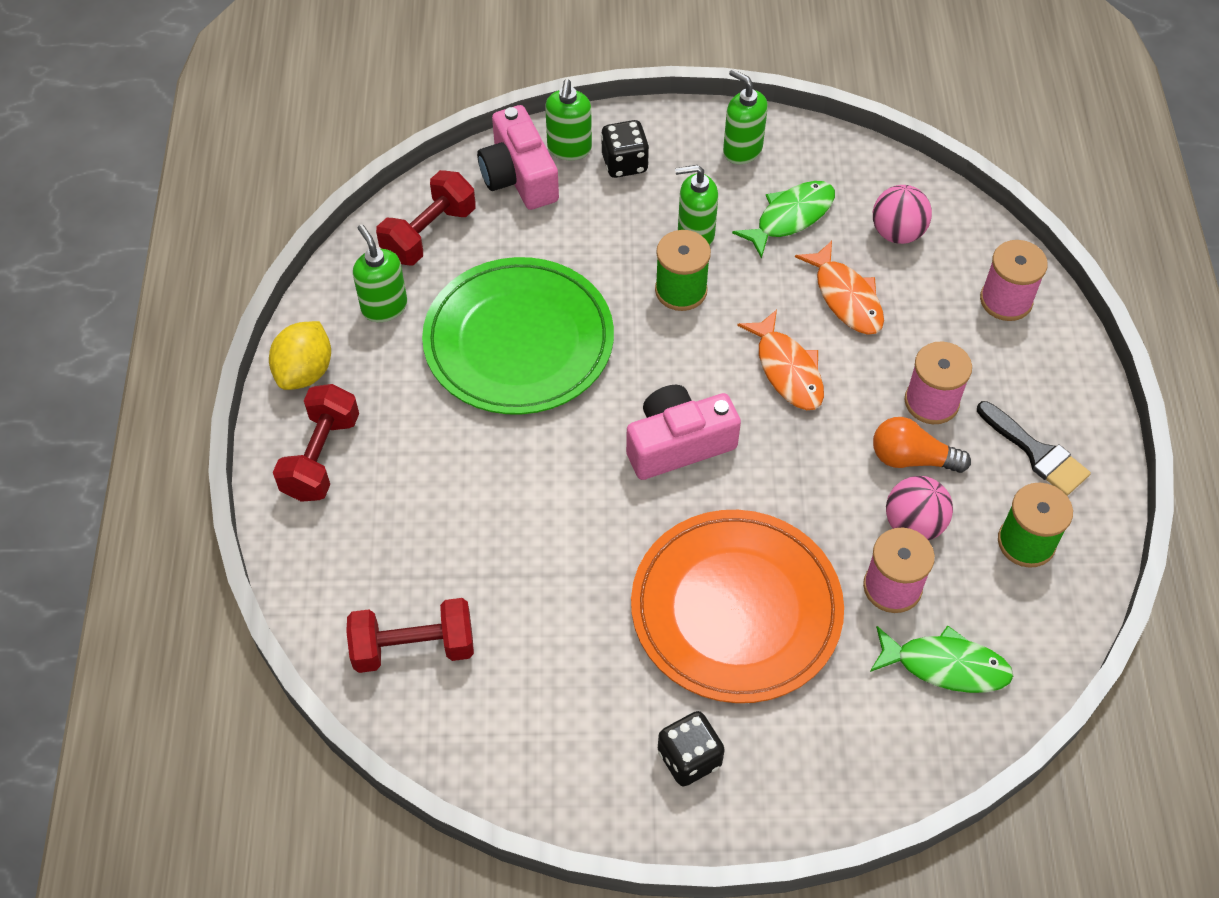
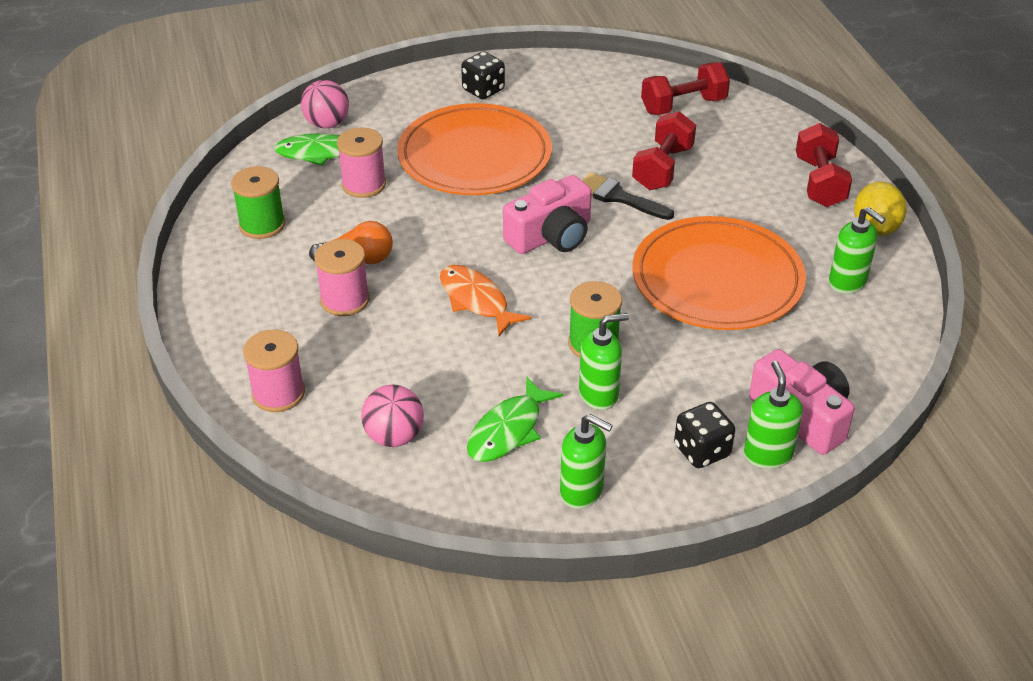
camera: 165 degrees right, 15 degrees down
(429, 234) = (852, 346): red dumbbell -> red dumbbell (662, 168)
(518, 341) = (717, 279): green plate -> orange plate
(846, 297) = (436, 367): orange fish -> none
(913, 524) = (352, 220): pink ball -> pink ball (327, 124)
(1036, 453) = (252, 281): black brush -> black brush (618, 197)

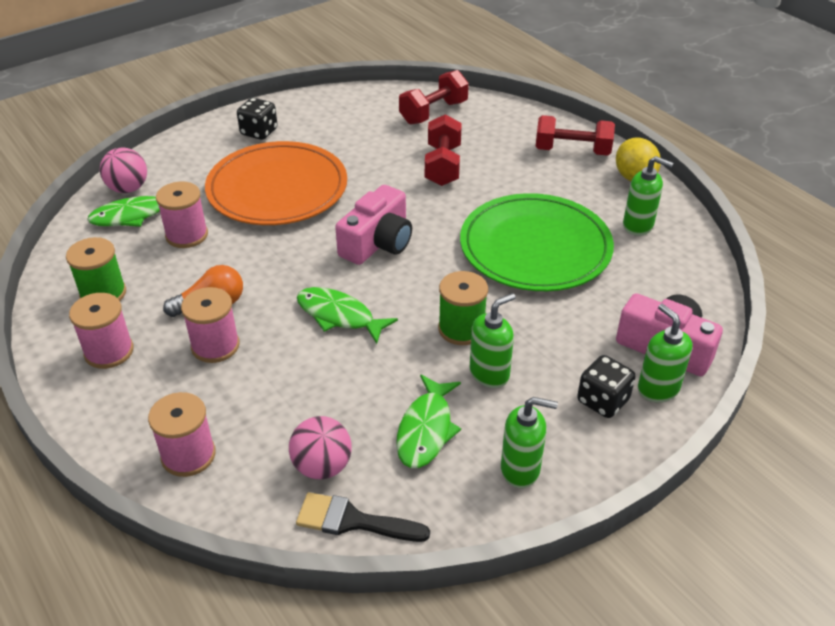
camera: 20 degrees left, 0 degrees up
(246, 281) = (109, 351): none -> pink spool
(476, 300) = (339, 316): orange fish -> green fish
(618, 197) = (418, 197): black brush -> black brush (353, 521)
(717, 279) = (535, 247): orange plate -> green plate
(819, 182) = (572, 151): red dumbbell -> red dumbbell turned 60 degrees counterclockwise

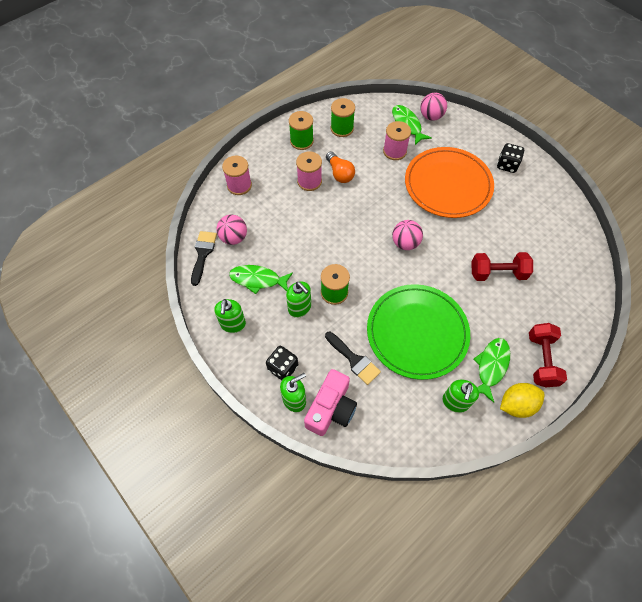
camera: 85 degrees right, 20 degrees up
(109, 351) = (301, 141): pink spool -> green spool
(339, 316) = (338, 231): green fish -> green fish (491, 366)
(377, 243) = (405, 243): pink camera -> pink ball
(433, 112) = (565, 263): red dumbbell -> none
(583, 315) = (354, 360): none -> black brush

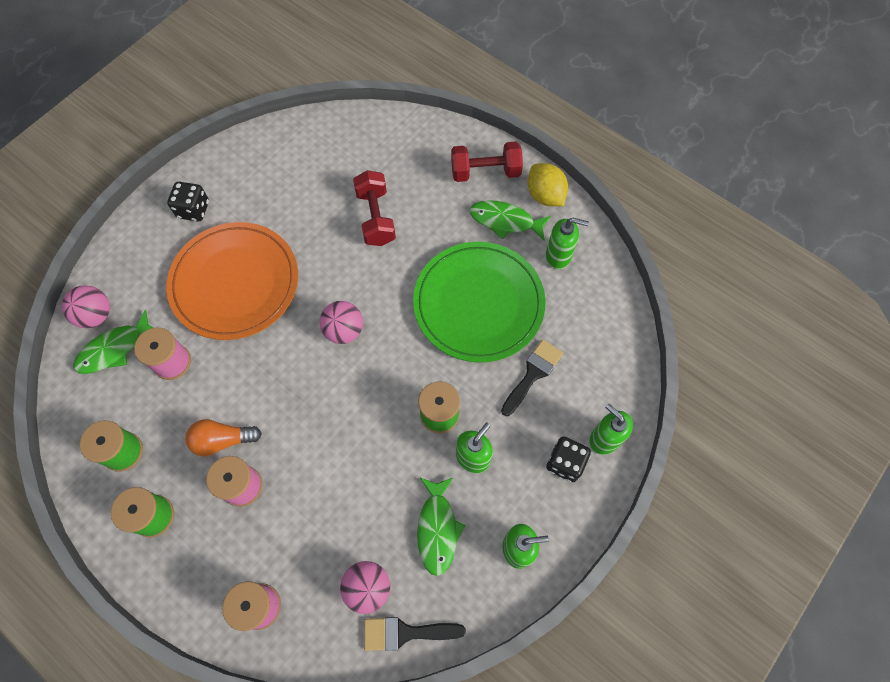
camera: 100 degrees left, 5 degrees up
(331, 408) = (603, 392): pink camera -> none
(339, 173) = (222, 440): orange light bulb -> orange light bulb turned 150 degrees counterclockwise

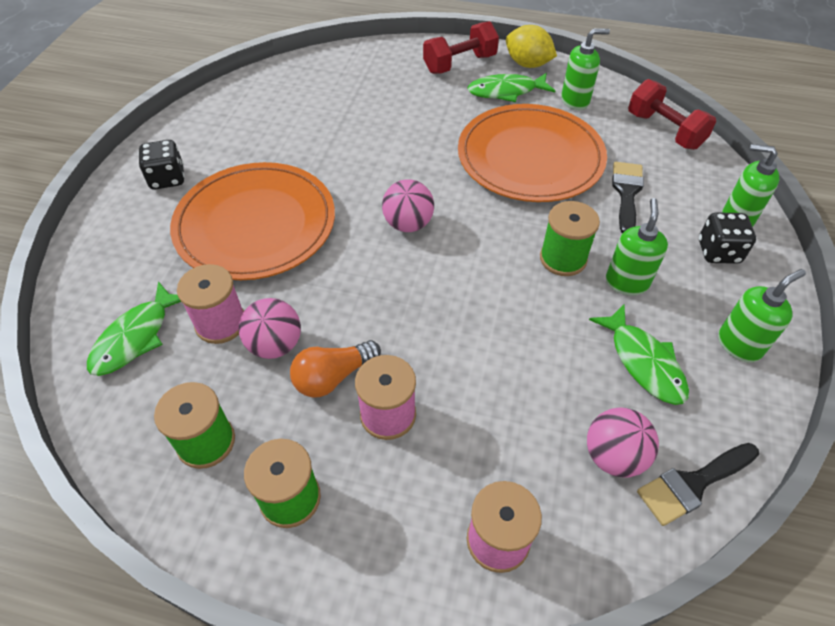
camera: 25 degrees left, 15 degrees down
(96, 315) = (92, 312): pink ball -> pink ball (275, 345)
(376, 217) = (377, 126): red dumbbell -> red dumbbell (664, 131)
(478, 303) = (530, 157): green plate -> orange plate

